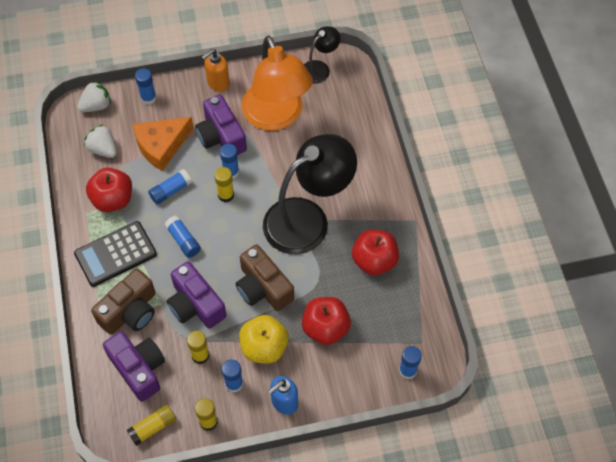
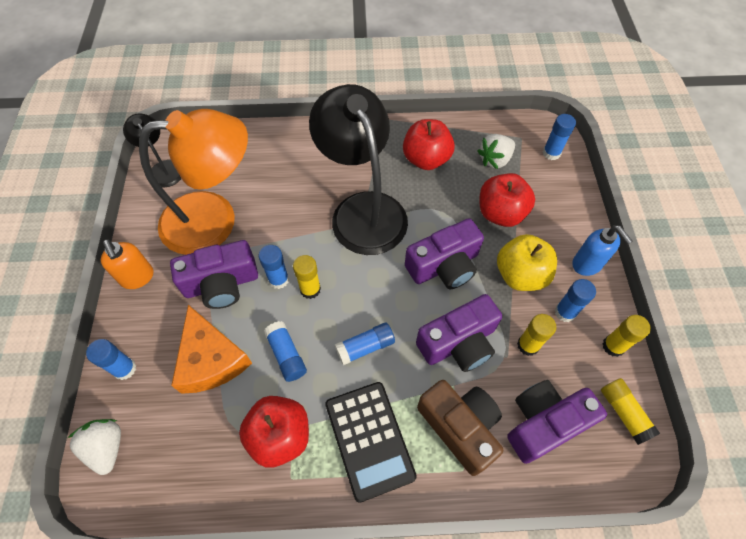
camera: 80 degrees left, 0 degrees up
(103, 149) = (189, 443): white strawberry -> white strawberry (495, 160)
(263, 287) = (444, 266): brown camera -> purple camera

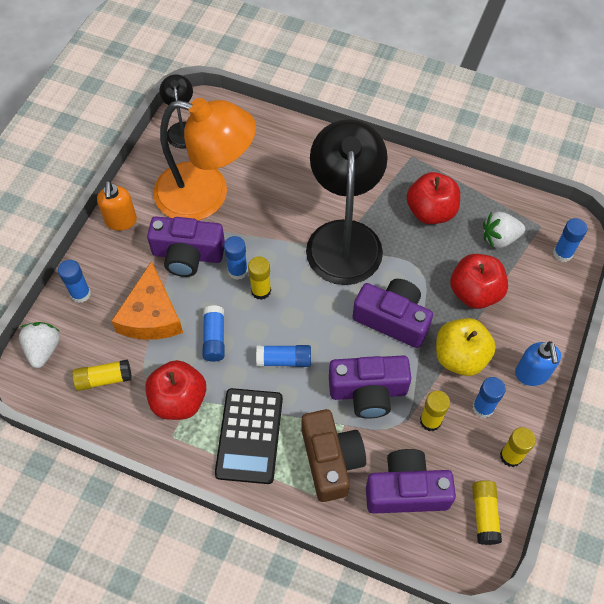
camera: 25 degrees right, 0 degrees up
(189, 450) = (104, 379): none -> yellow glue stick
(444, 266) = (392, 319): purple camera -> purple camera turned 150 degrees counterclockwise

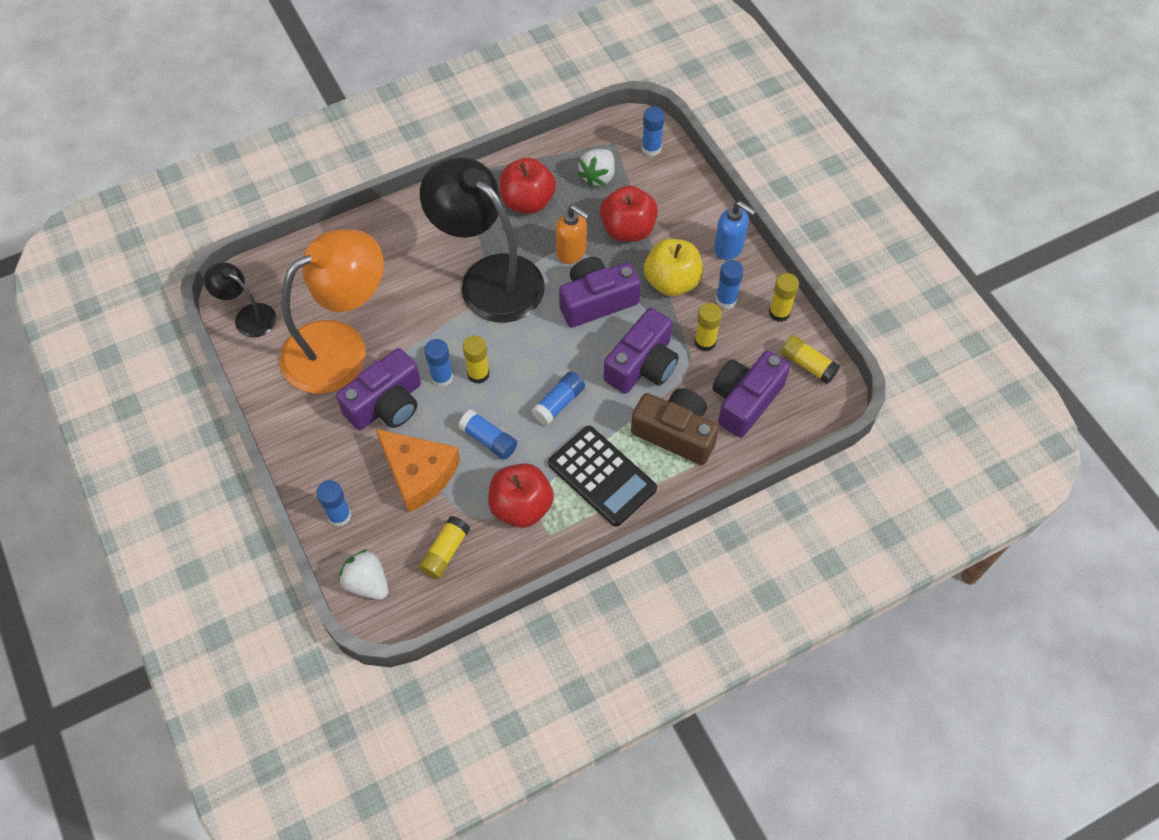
camera: 50 degrees left, 0 degrees up
(121, 221) = (296, 432): orange soap dispenser -> orange soap dispenser (571, 252)

